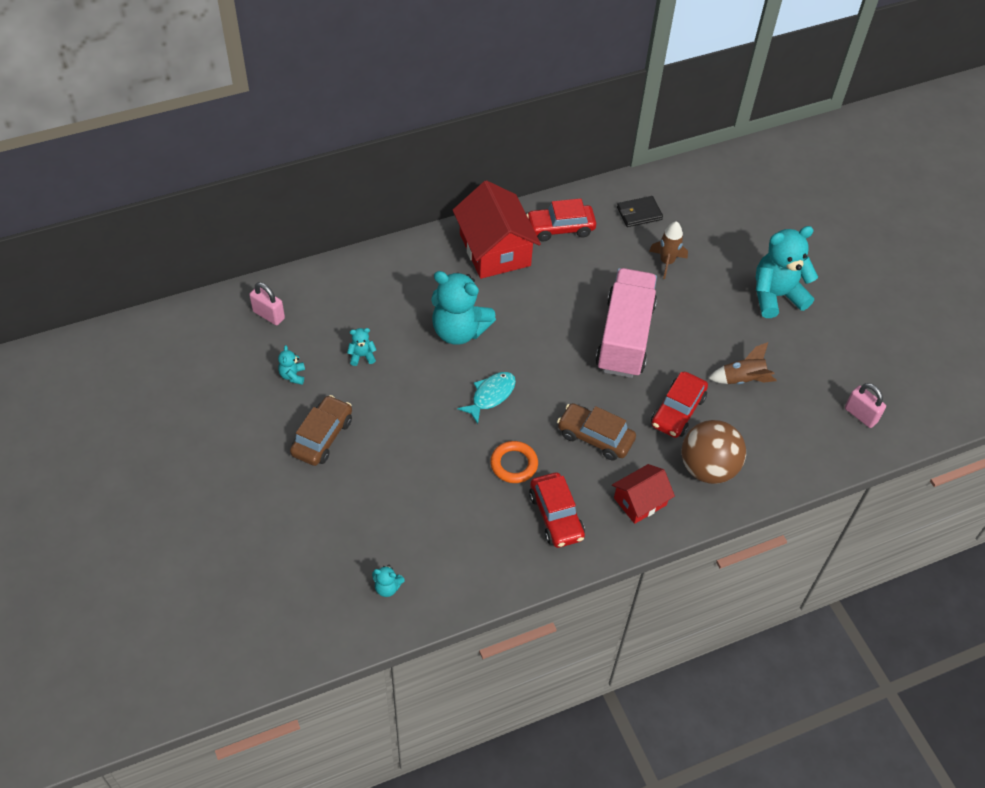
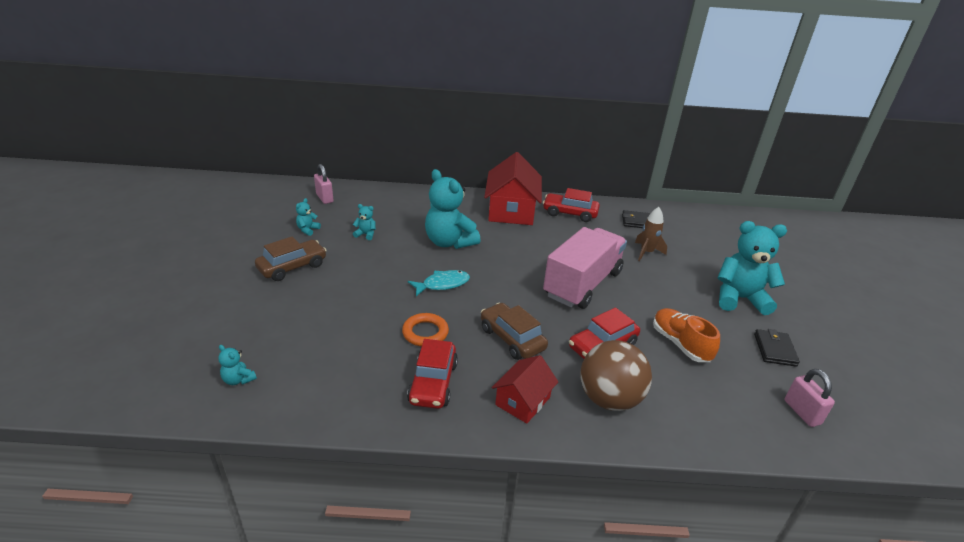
camera: 25 degrees right, 20 degrees down
(640, 501) = (522, 401): red house -> red house turned 45 degrees counterclockwise
(742, 379) = (680, 344): brown rocket -> orange shoe
(823, 352) = (774, 350): none -> black wallet

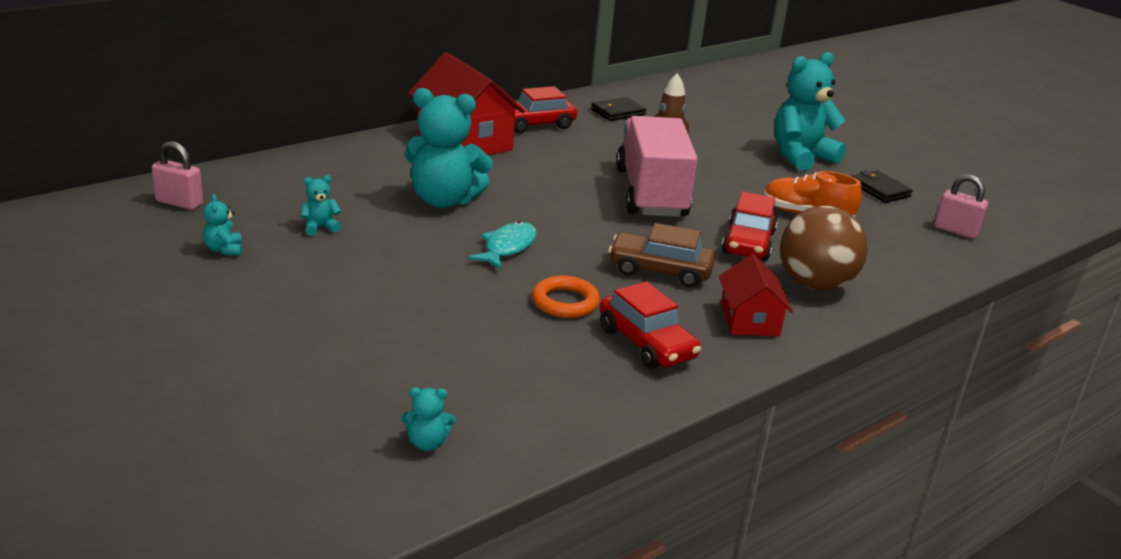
camera: 40 degrees left, 5 degrees down
(292, 267) = (281, 300): brown car -> none

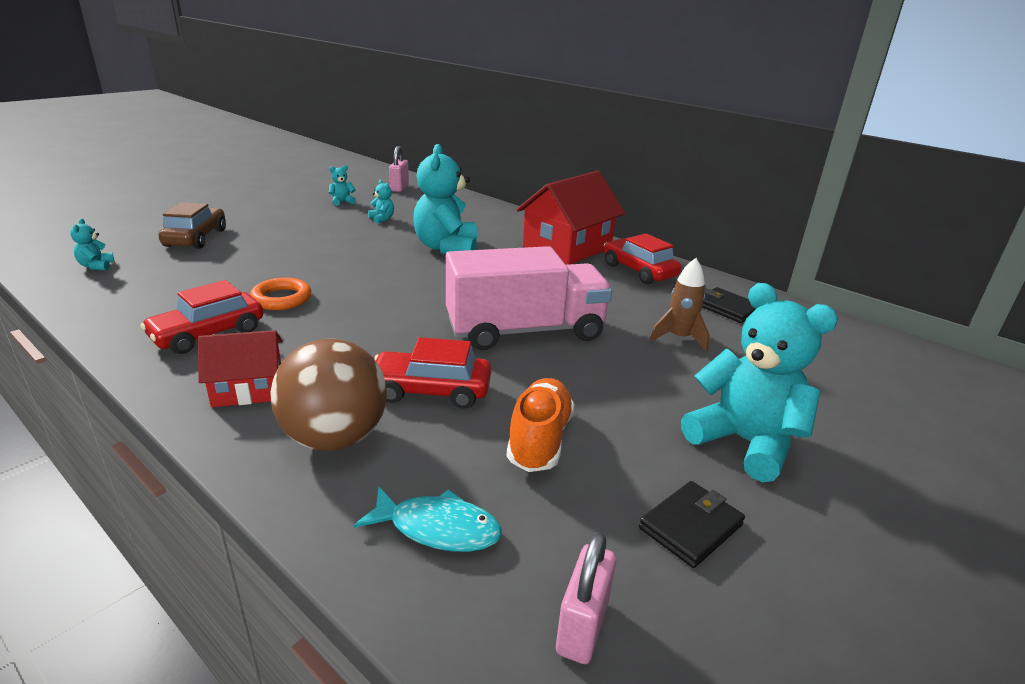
camera: 80 degrees right, 0 degrees up
(507, 247) = (373, 273): turquoise fish -> turquoise fish (438, 528)
(660, 271) = (347, 338): brown car -> brown car (196, 238)

